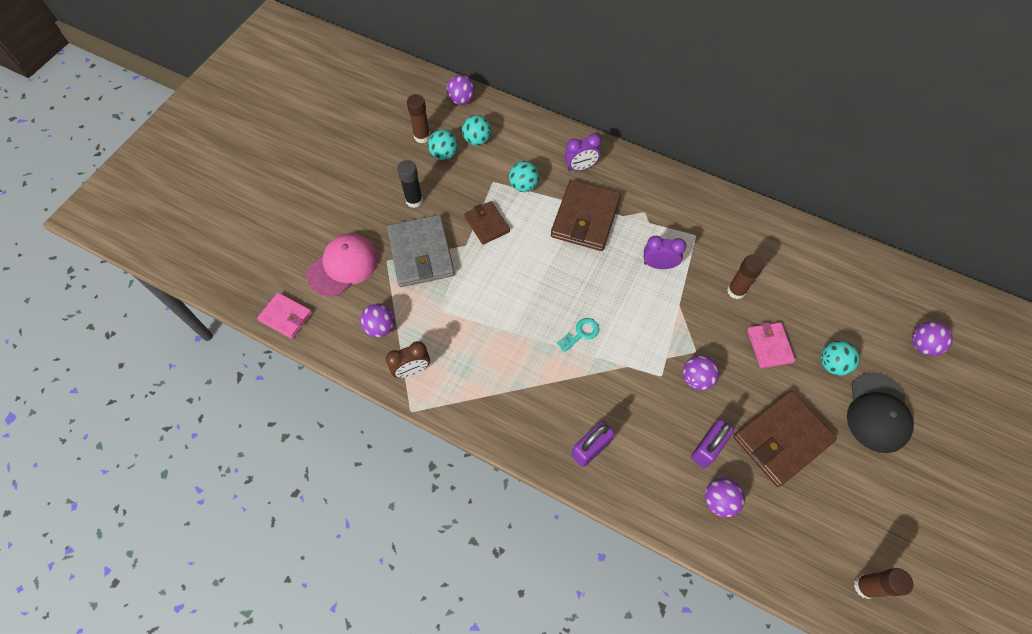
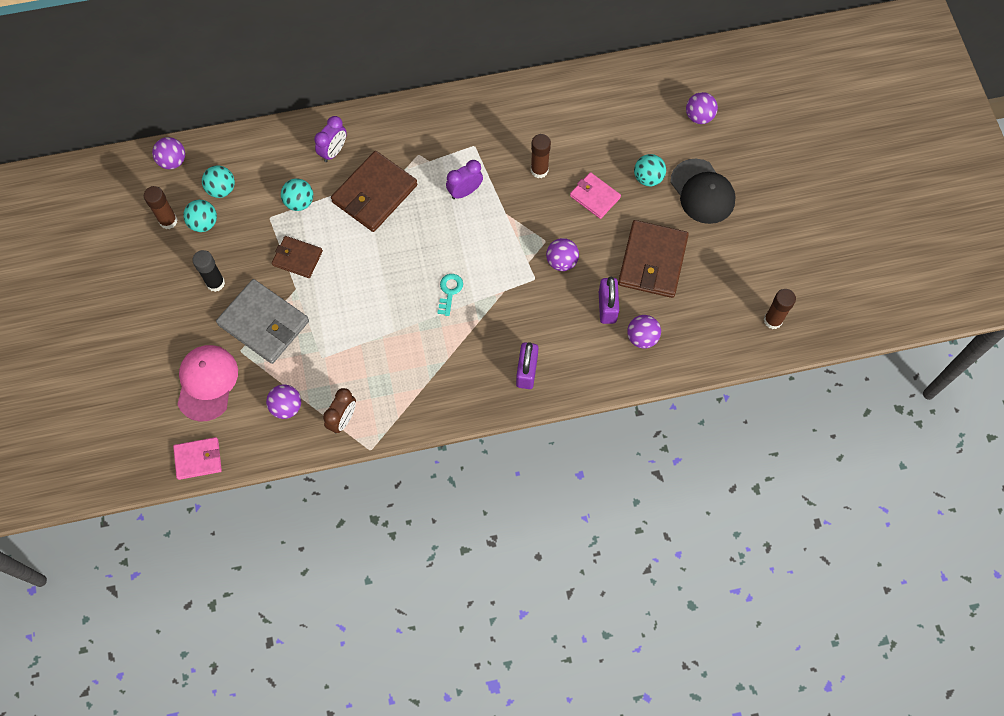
camera: 40 degrees left, 5 degrees up
(585, 218) = (375, 194): brown wallet -> brown wallet turned 60 degrees clockwise

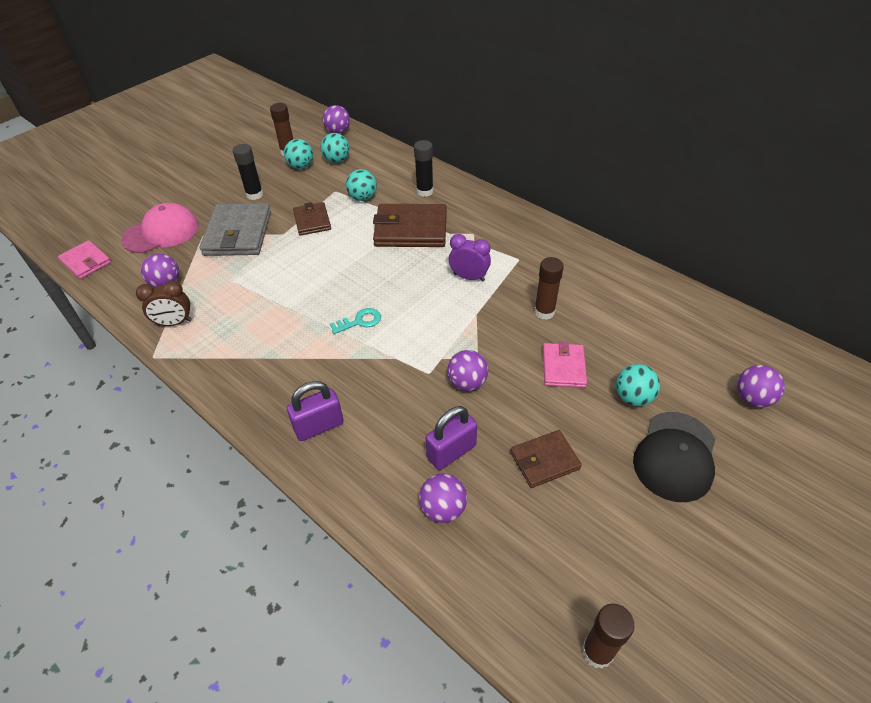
camera: 55 degrees right, 20 degrees down
(333, 151) = (424, 191): purple clock -> black glue stick
(652, 261) = (544, 460): brown wallet -> brown wallet, size x0.58

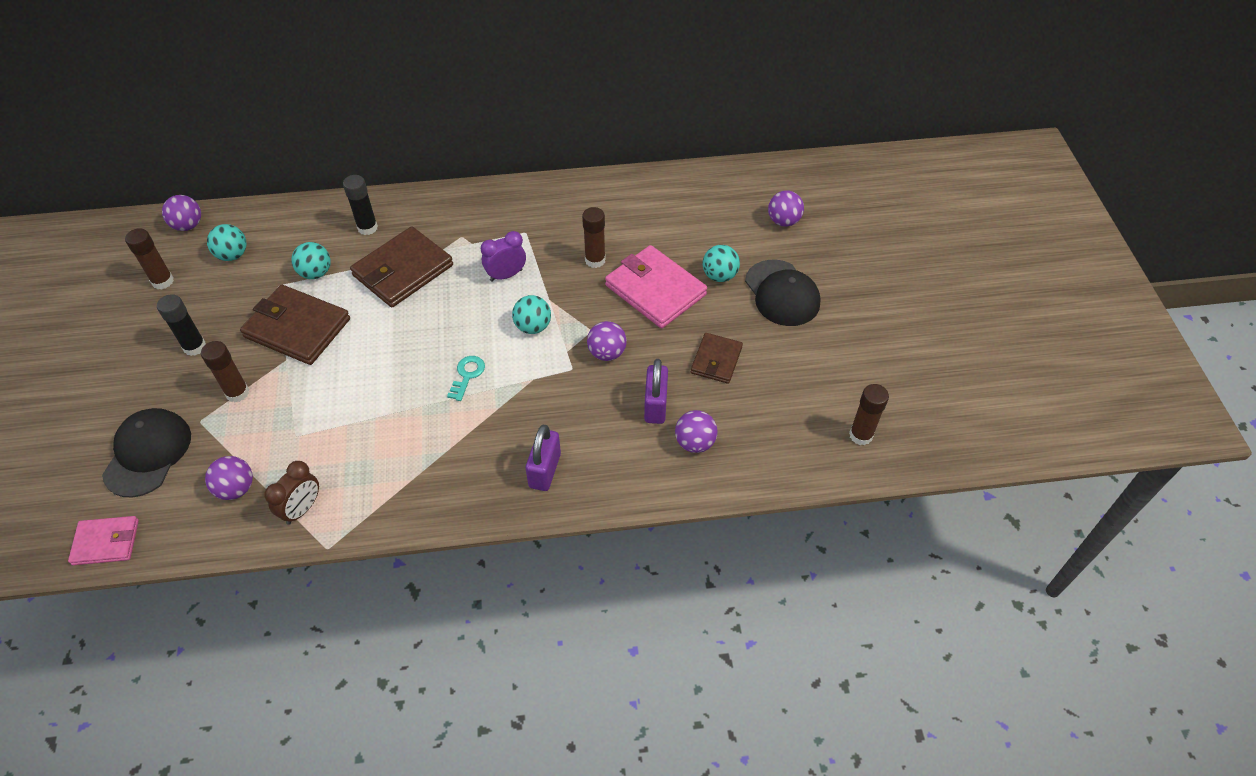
camera: 50 degrees left, 5 degrees up
(161, 232) = (148, 454): pink cap -> black cap
(238, 233) = (237, 393): grey wallet -> brown glue stick
(301, 166) = (202, 286): turquoise ball -> turquoise ball (533, 327)
(312, 221) = (297, 328): brown wallet -> brown wallet, size x1.72
(563, 367) = (655, 290): pink wallet -> pink wallet, size x1.72

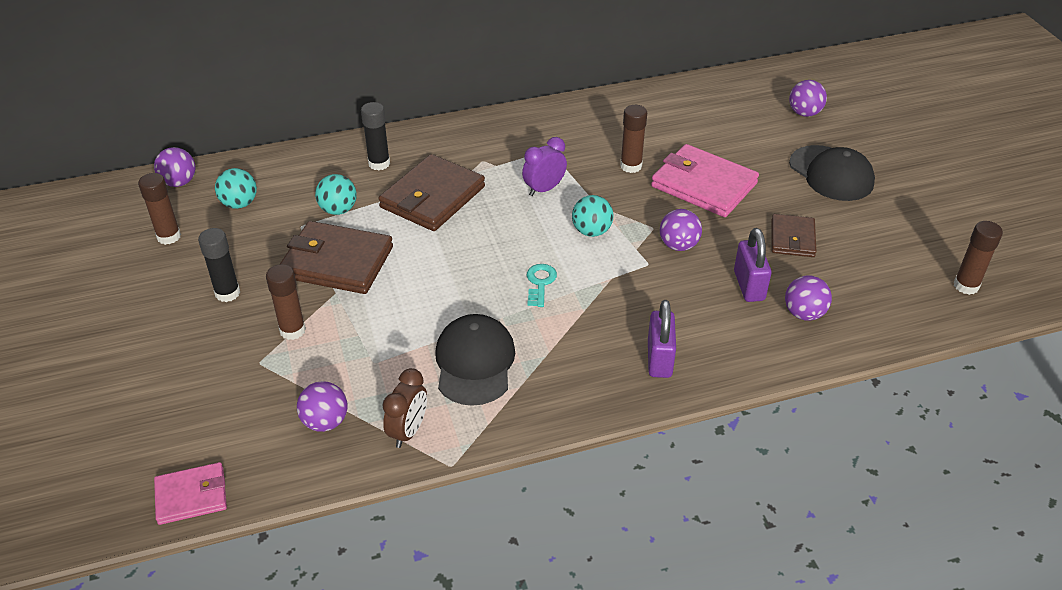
camera: 10 degrees left, 10 degrees down
(148, 454) = (210, 402): black cap -> black cap (474, 363)
(719, 276) = (762, 166): turquoise ball -> none

